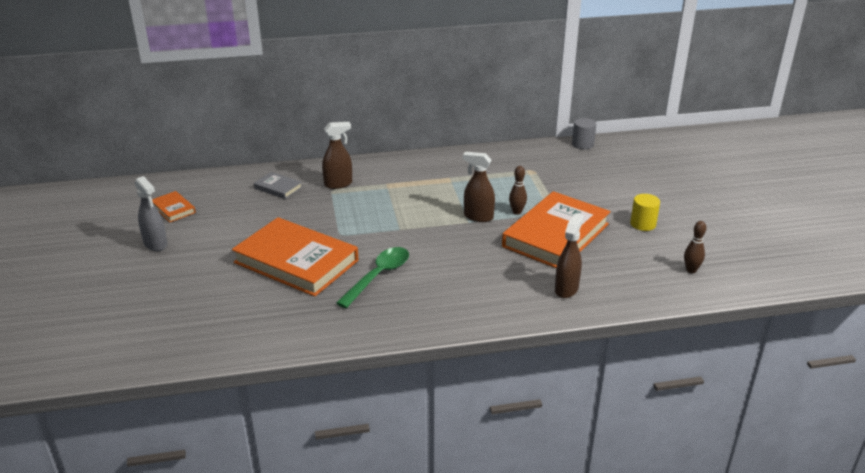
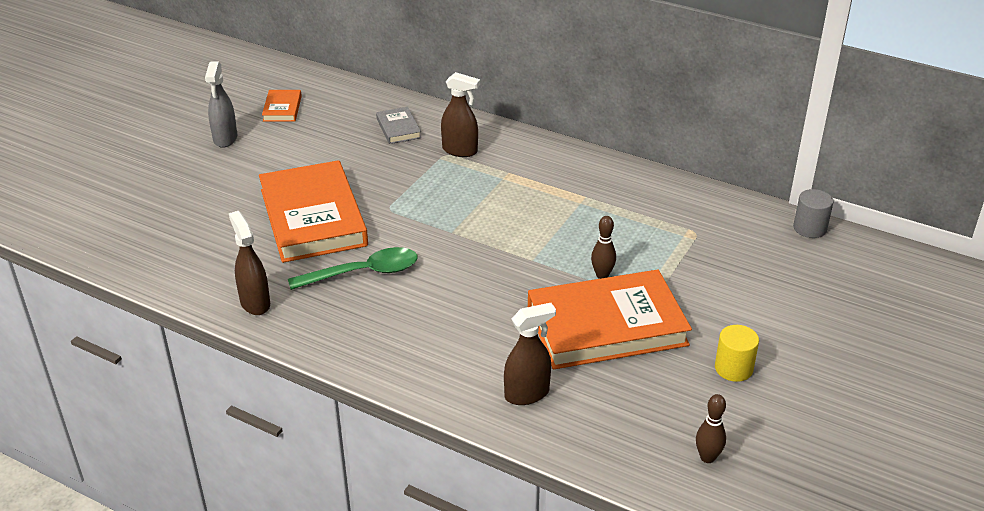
camera: 40 degrees right, 5 degrees up
(478, 217) = (551, 259): brown spray bottle -> brown spray bottle (255, 303)

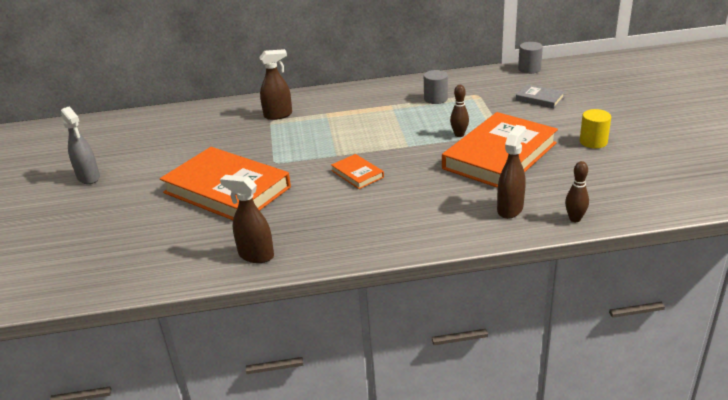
camera: 35 degrees left, 5 degrees down
(282, 108) = (112, 144): orange book -> orange book (357, 174)
(363, 273) = (310, 202): green spoon -> none
(398, 128) = (218, 121): grey book -> grey book (539, 99)
(642, 214) = (435, 99): none -> grey cylinder
(707, 457) = (647, 186): brown bowling pin -> brown bowling pin (575, 219)

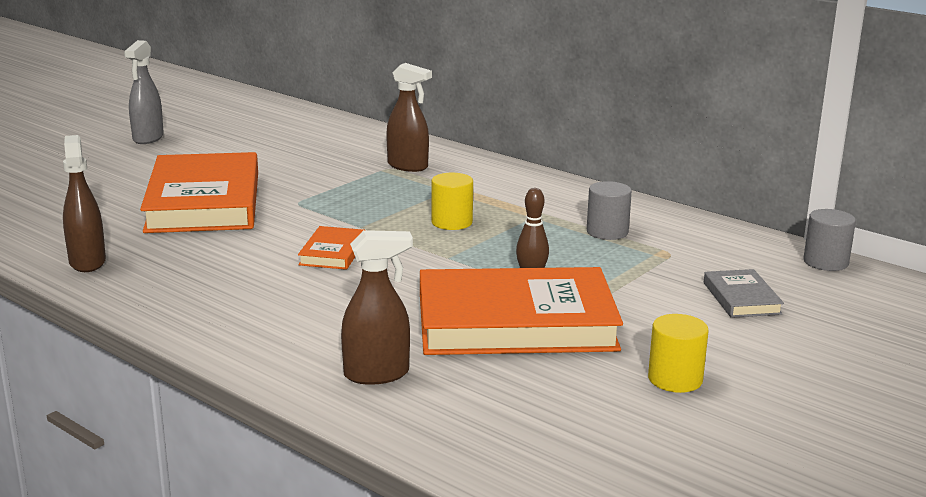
camera: 45 degrees right, 10 degrees down
(368, 130) = (452, 222): none -> yellow cylinder
(575, 219) = (414, 431): brown bowling pin -> none

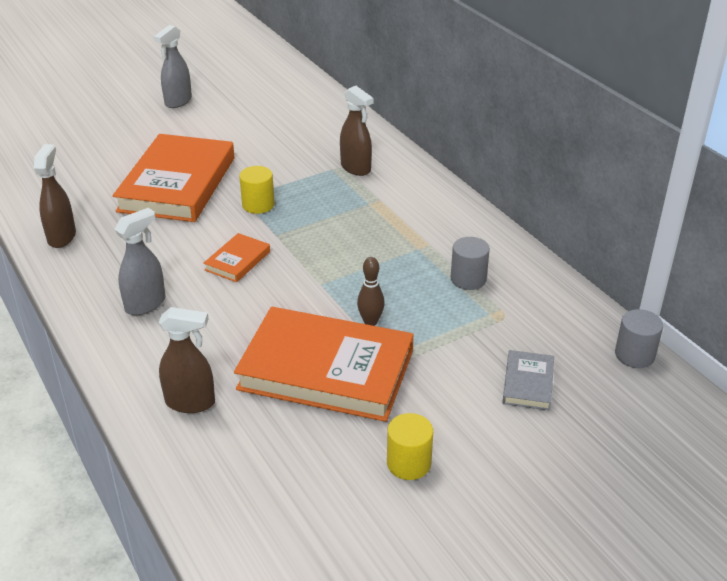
camera: 20 degrees right, 15 degrees up
(248, 302) = (146, 304): none -> grey spray bottle
(452, 222) = (349, 243): yellow cylinder -> yellow cylinder (258, 205)

